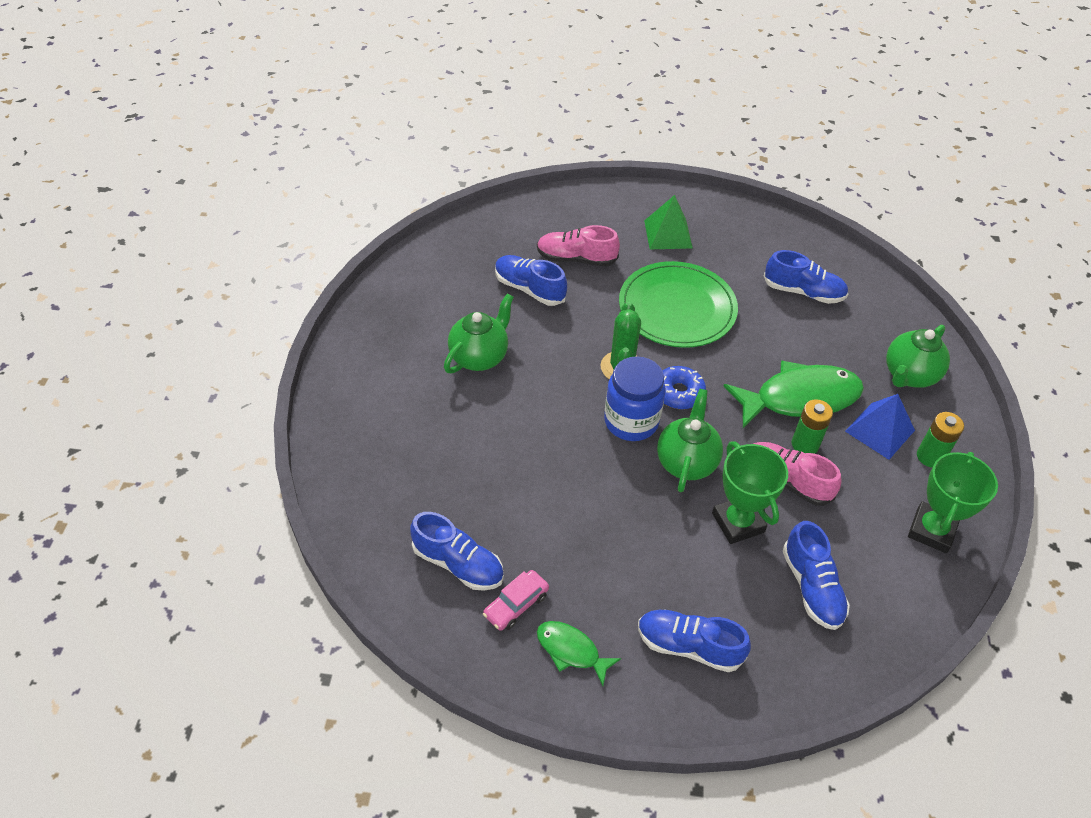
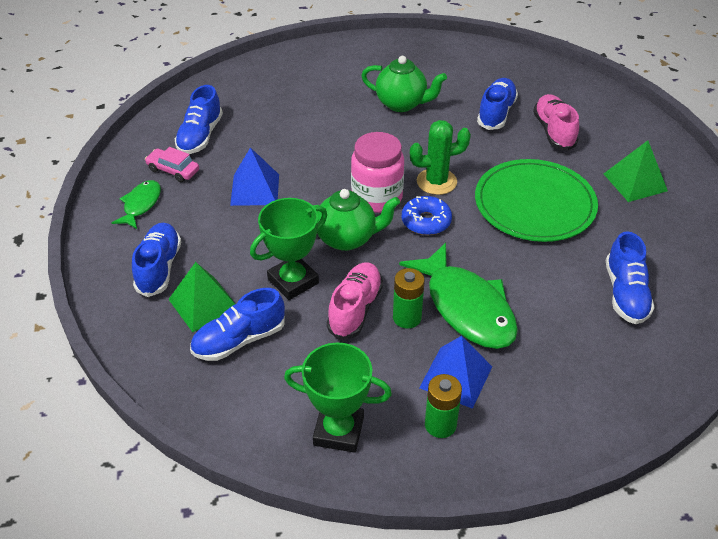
camera: 75 degrees right, 5 degrees down
(582, 526) = (255, 189): none -> blue pyramid
(631, 421) = (377, 198): blue jar -> pink jar
(754, 610) = (204, 304): none -> green pyramid
(909, 375) = (553, 398): green teapot -> none

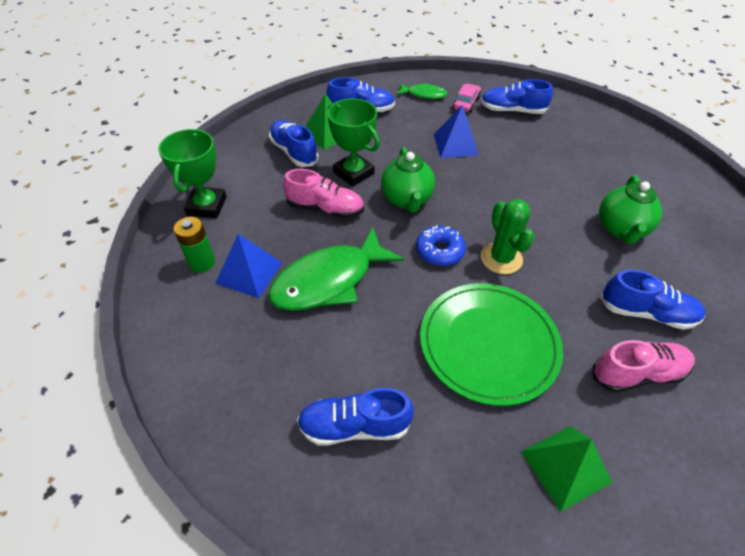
camera: 85 degrees right, 5 degrees up
(377, 198) = (464, 216): pink jar -> none
(407, 318) = (316, 240): green battery -> none

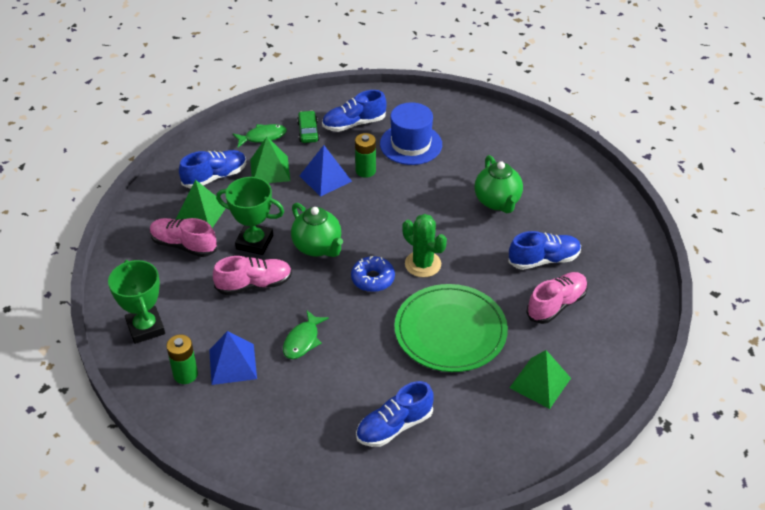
camera: 30 degrees left, 5 degrees down
(294, 152) = (184, 245): blue shoe -> pink shoe
(329, 281) = (302, 340): green fish -> green fish, size x0.52
(411, 121) = (270, 170): none -> green pyramid
(466, 103) = (308, 131): pink car -> green car
(497, 151) = (365, 171): none -> green battery
(556, 144) = (411, 144): none -> blue hat

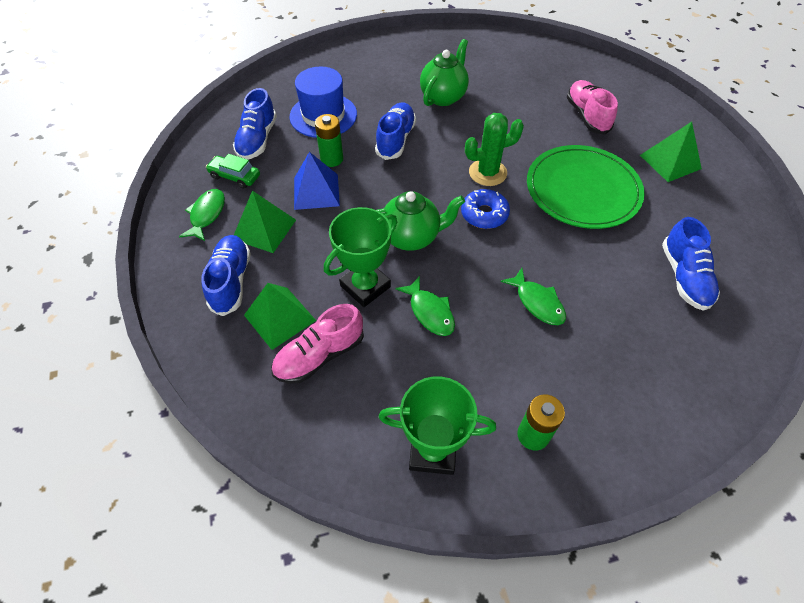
camera: 60 degrees left, 10 degrees up
(233, 364) = (539, 379): blue pyramid -> none
(254, 284) = (430, 312): pink shoe -> green fish
(497, 202) = (443, 96): green teapot -> green teapot turned 75 degrees counterclockwise
(543, 260) = (531, 101): blue shoe -> blue shoe (395, 139)

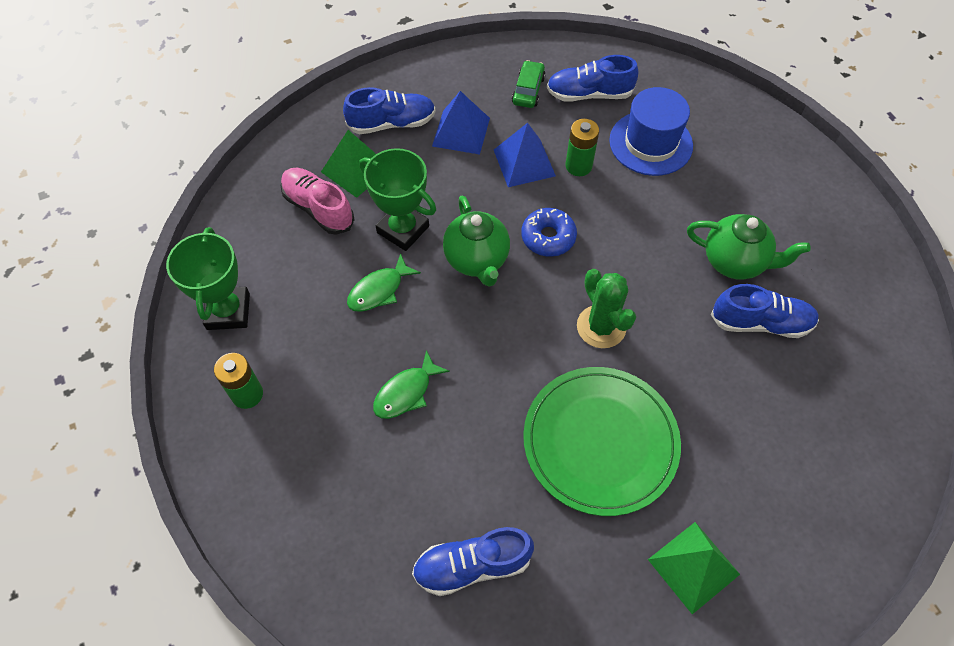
camera: 80 degrees right, 5 degrees up
(207, 214) = (470, 83): green fish -> none
(264, 229) = (461, 132): green pyramid -> blue pyramid
(395, 139) = (631, 221): blue shoe -> blue shoe (760, 322)
(484, 214) = (528, 329): blue donut -> blue donut (548, 237)
(587, 116) = (760, 448): pink shoe -> none

